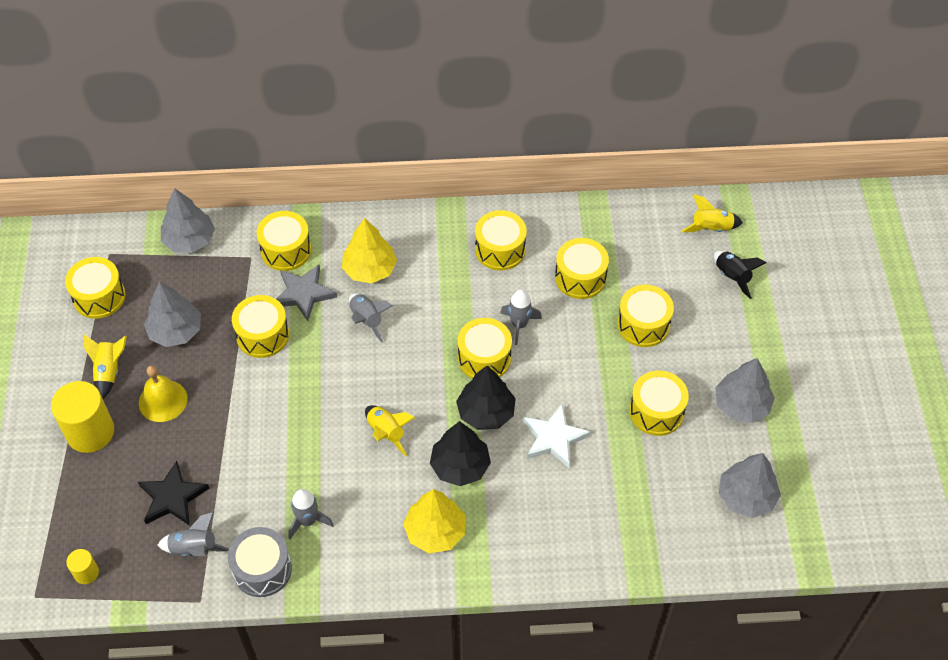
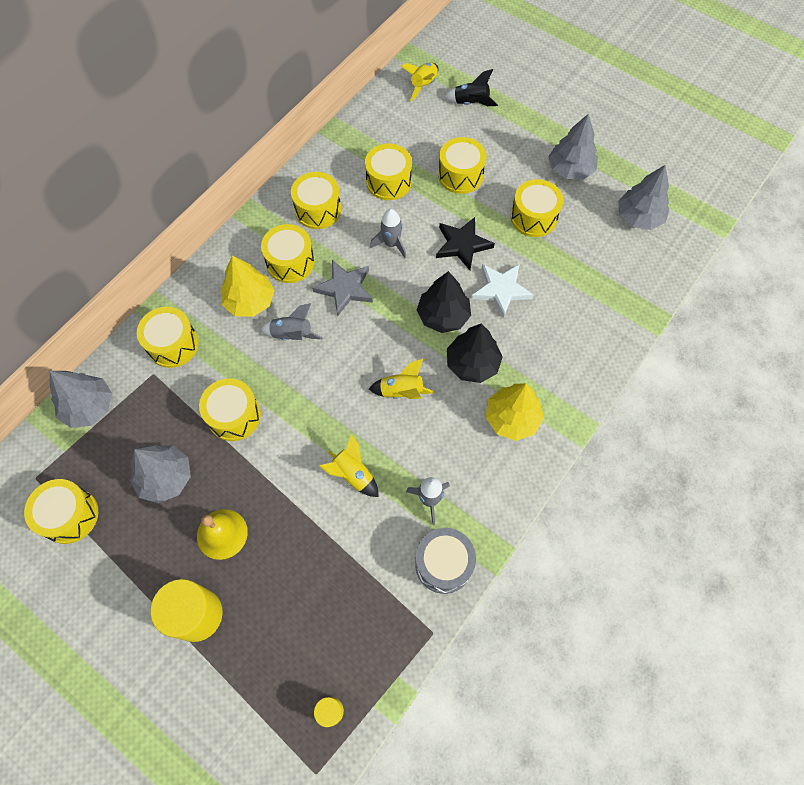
camera: 50 degrees left, 10 degrees up
(109, 371) = (152, 558): yellow rocket -> yellow rocket (353, 474)
(172, 497) = (320, 589): black star -> black star (462, 245)
(194, 548) = (382, 604): grey rocket -> none
(303, 294) = (225, 360): grey star -> grey star (345, 288)
(484, 358) = (398, 284): yellow drum -> yellow drum (290, 262)

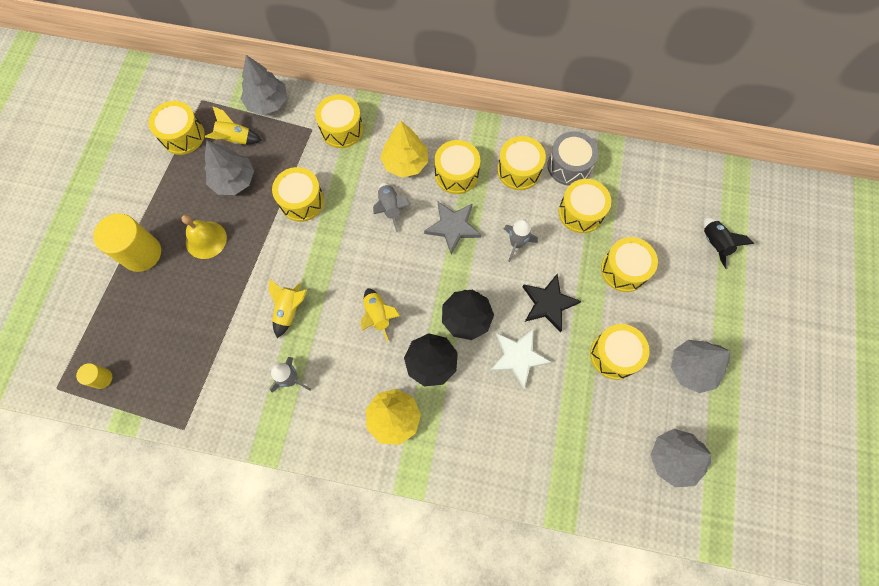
camera: 65 degrees right, 5 degrees up
(423, 85) = (707, 193): yellow rocket -> yellow rocket (235, 139)
(443, 564) = (242, 414): grey drum -> grey drum (569, 166)

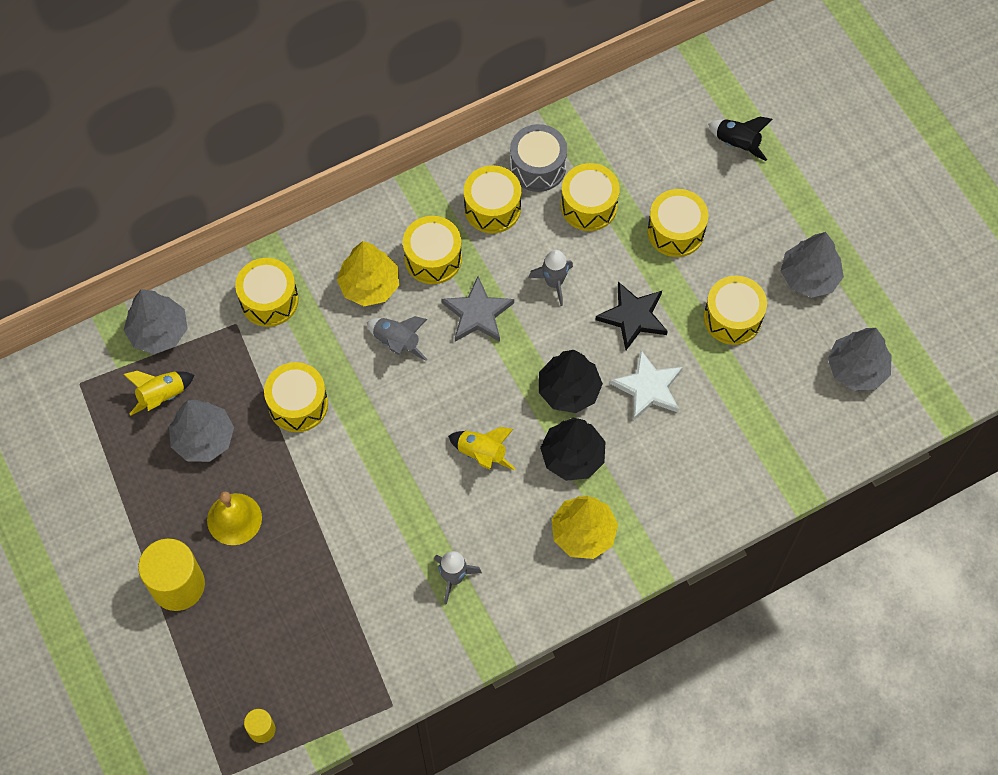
camera: 40 degrees left, 5 degrees down
(183, 135) = (98, 436): yellow drum -> none
(289, 310) = (389, 517): yellow rocket -> none

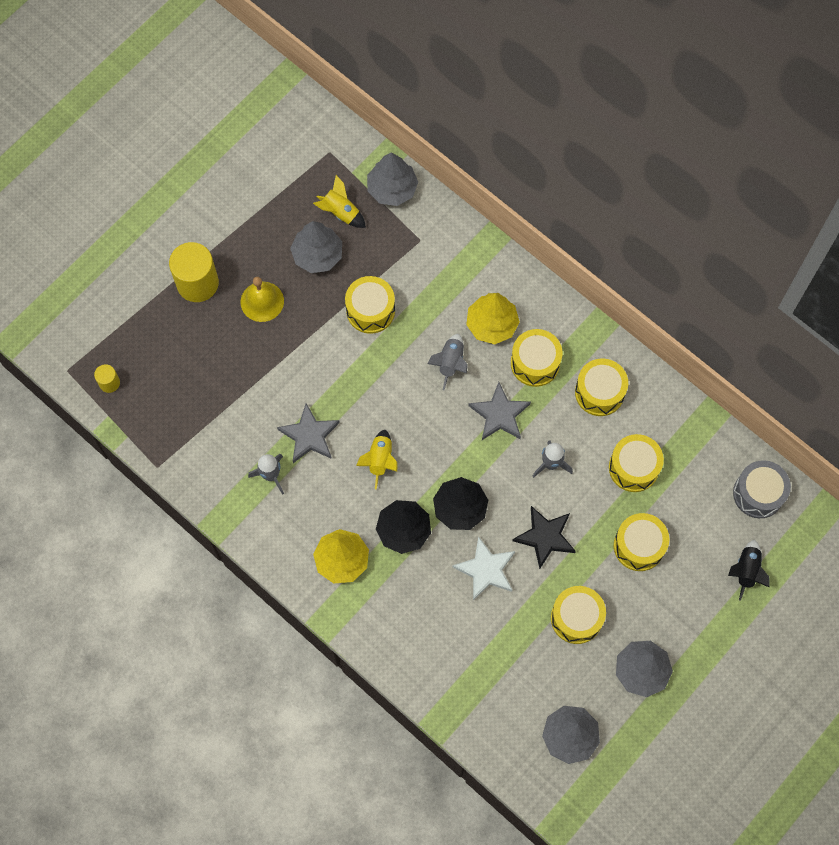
camera: 70 degrees right, 5 degrees up
(269, 300) = (449, 256): yellow drum -> none
(422, 520) = (309, 435): none -> grey star
(537, 167) = (653, 415): grey drum -> grey drum (758, 493)

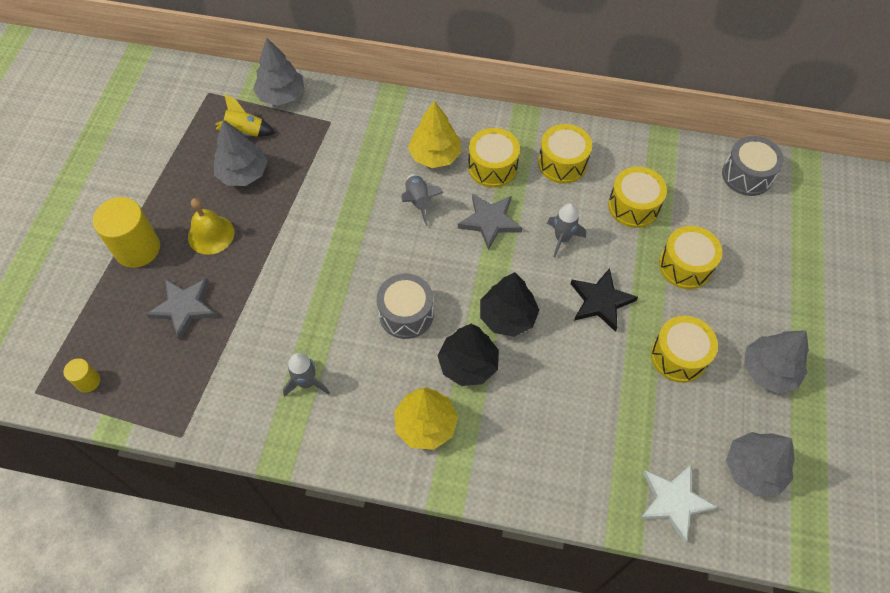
camera: 30 degrees left, 10 degrees down
(309, 435) = (324, 327): grey star -> grey star (184, 308)
(370, 310) = (319, 194): yellow drum -> none
(380, 460) = (406, 314): yellow rocket -> grey drum
(486, 570) = (568, 358): white star -> white star (673, 501)
(746, 571) = (786, 239): black rocket -> none

